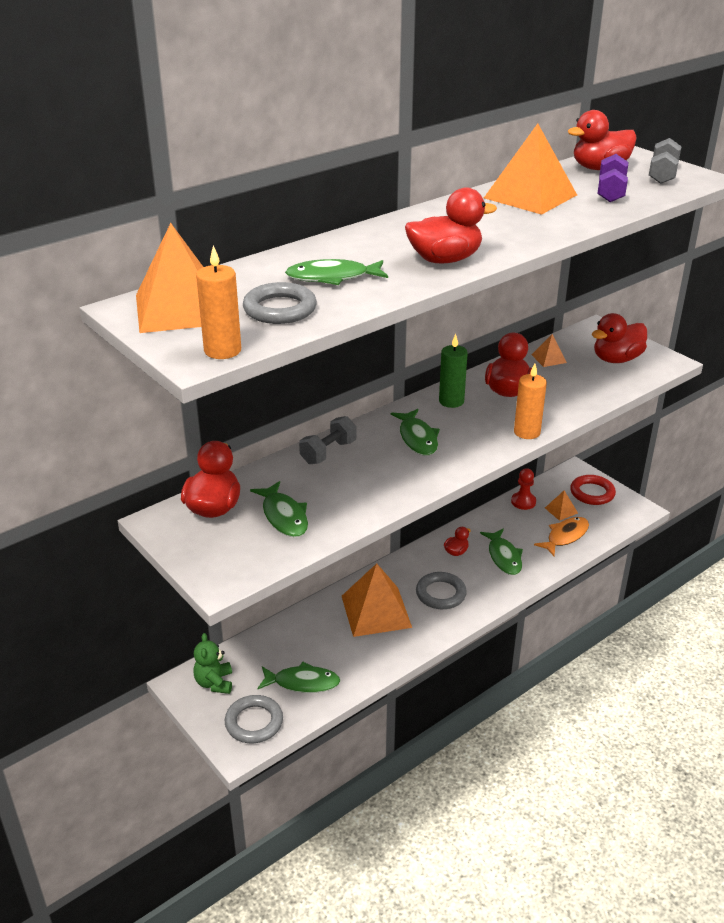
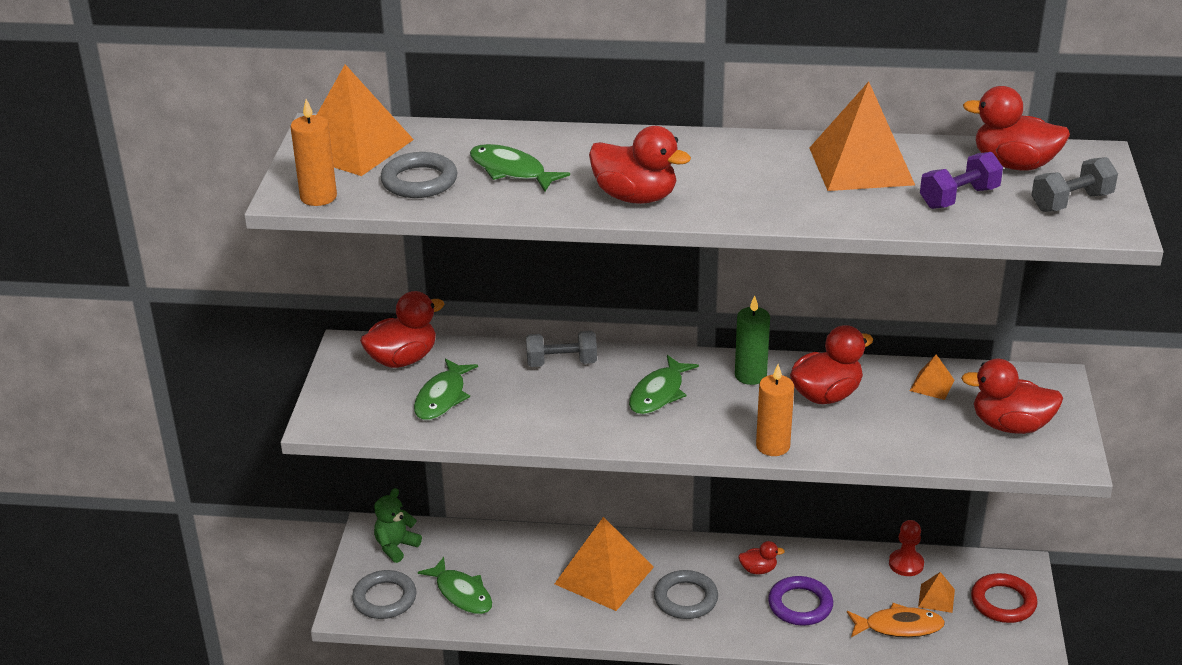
camera: 45 degrees right, 0 degrees up
(504, 557) = (800, 605): green fish -> purple ring

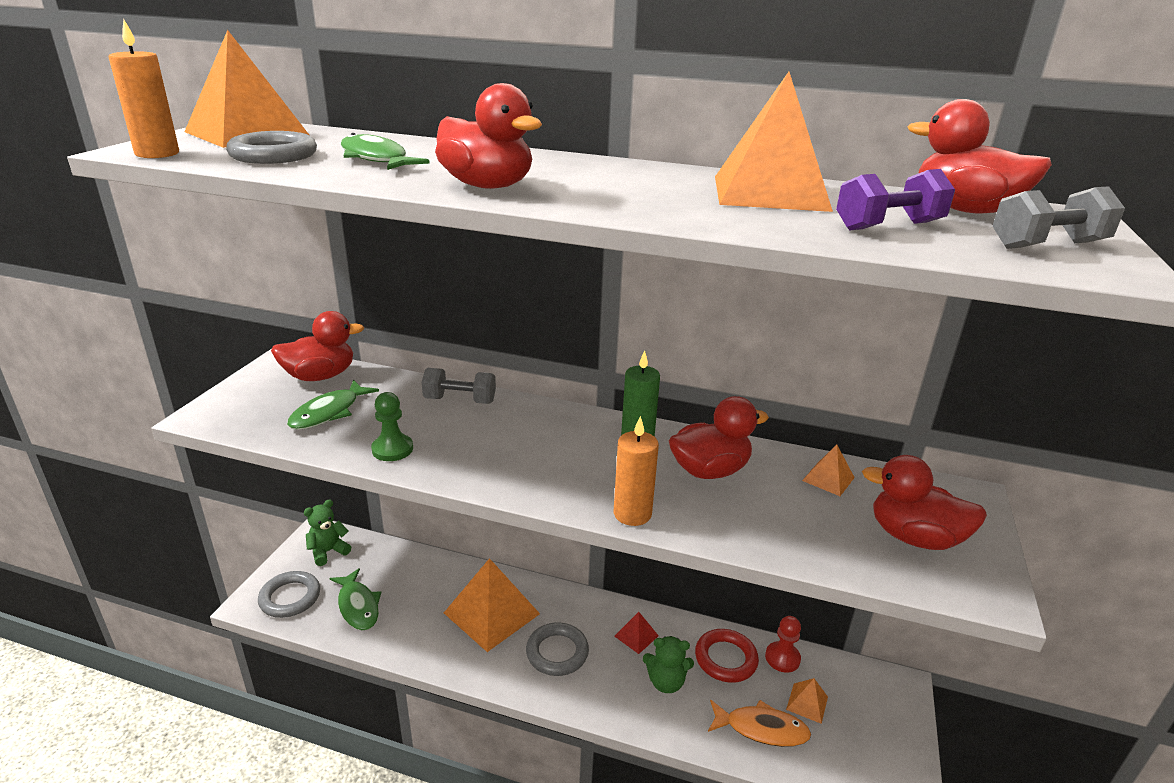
camera: 10 degrees right, 5 degrees down
(529, 424) = (392, 449): none -> green pawn
(659, 393) = (537, 441): green fish -> none
(758, 569) = (636, 636): red duck -> red pyramid
(800, 605) = (666, 682): purple ring -> green teddy bear
(1003, 602) = (878, 722): red ring -> red ring (725, 659)

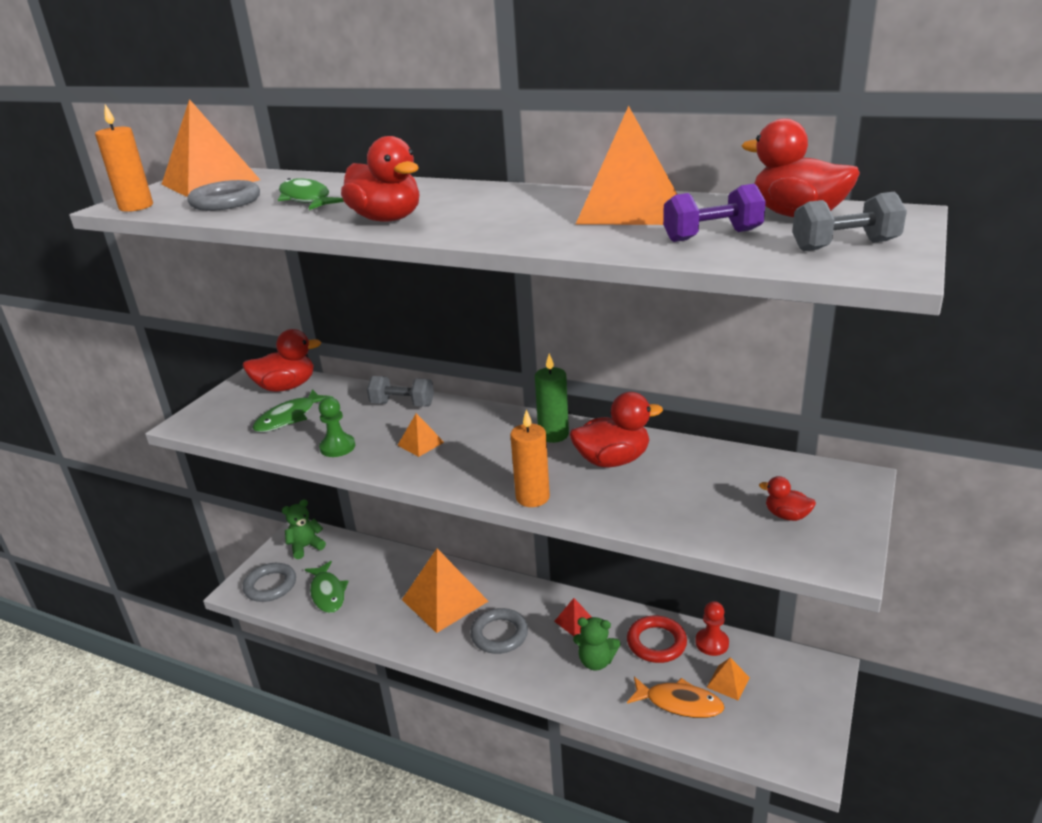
camera: 10 degrees right, 0 degrees up
(828, 479) = (722, 466): orange pyramid -> orange pyramid (420, 443)
(914, 537) = (787, 516): red duck -> red duck, size x0.52

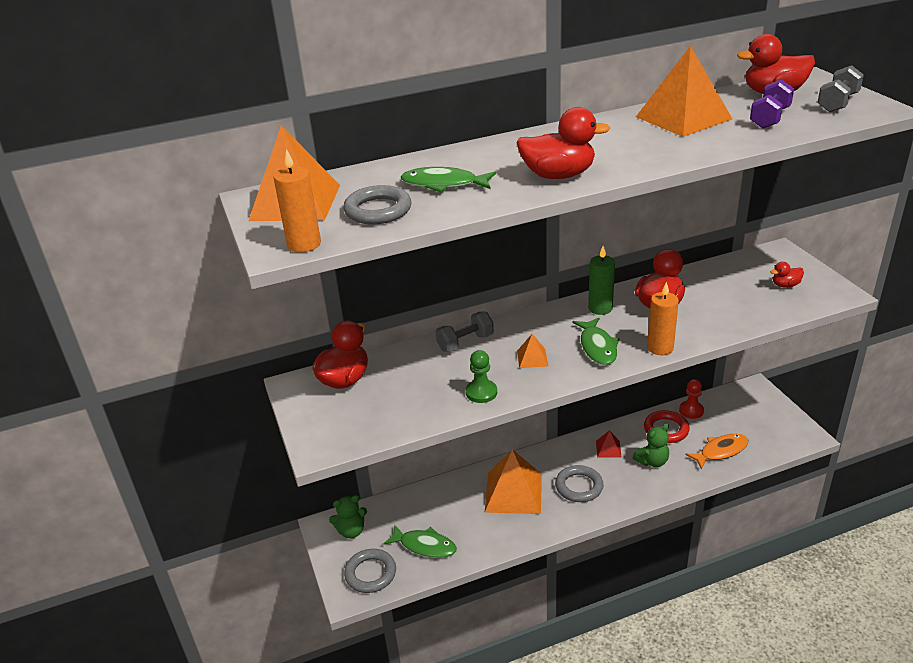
camera: 45 degrees left, 5 degrees up
(289, 418) = (399, 396): green fish -> green fish (597, 347)
(306, 547) = (351, 531): green teddy bear -> green teddy bear turned 120 degrees counterclockwise
(728, 682) = (726, 424): orange pyramid -> none

